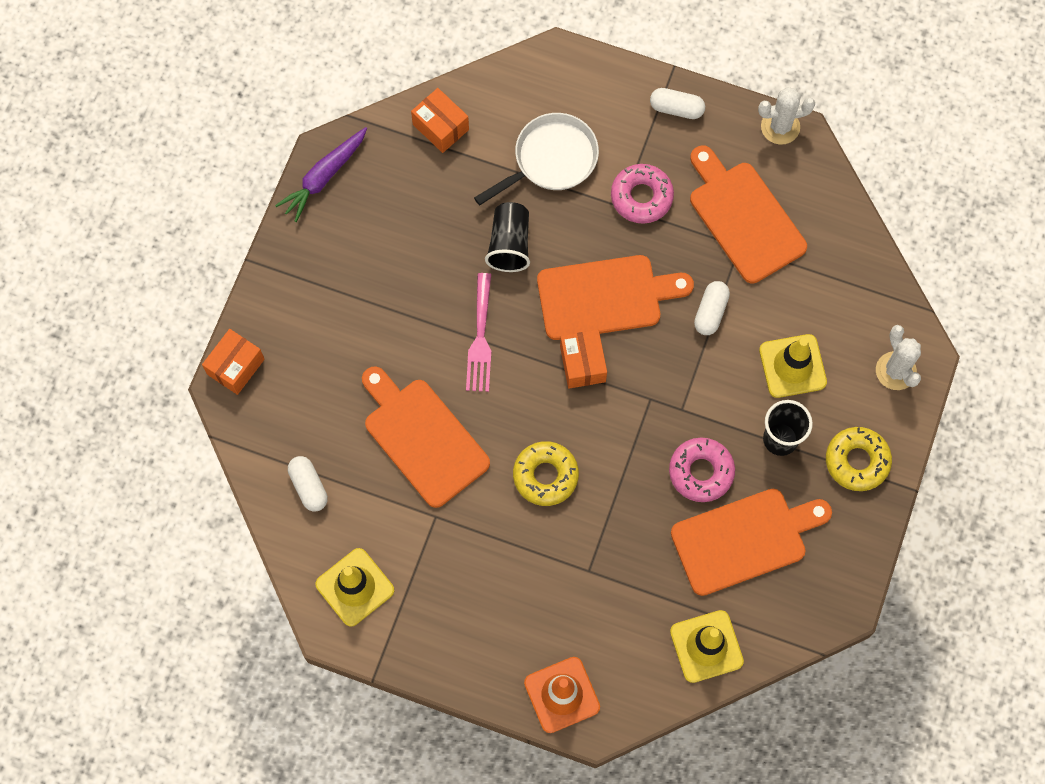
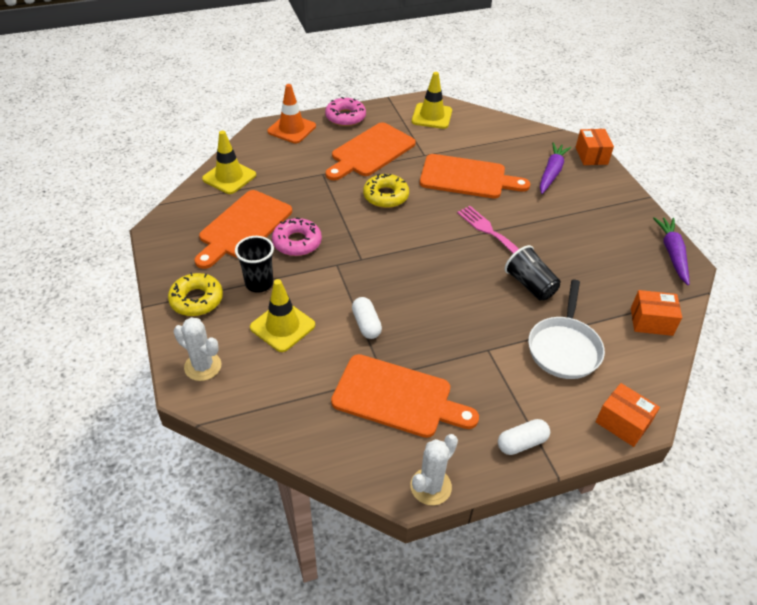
camera: 140 degrees right, 25 degrees down
(309, 486) = (497, 135): white capsule -> none
(316, 374) = (551, 173): none -> purple carrot
(582, 364) = (419, 253): orange box -> orange box (622, 423)
(605, 297) = (442, 293): orange cutting board -> orange cutting board (370, 152)
(641, 197) = (481, 364): pink donut -> pink donut (345, 117)

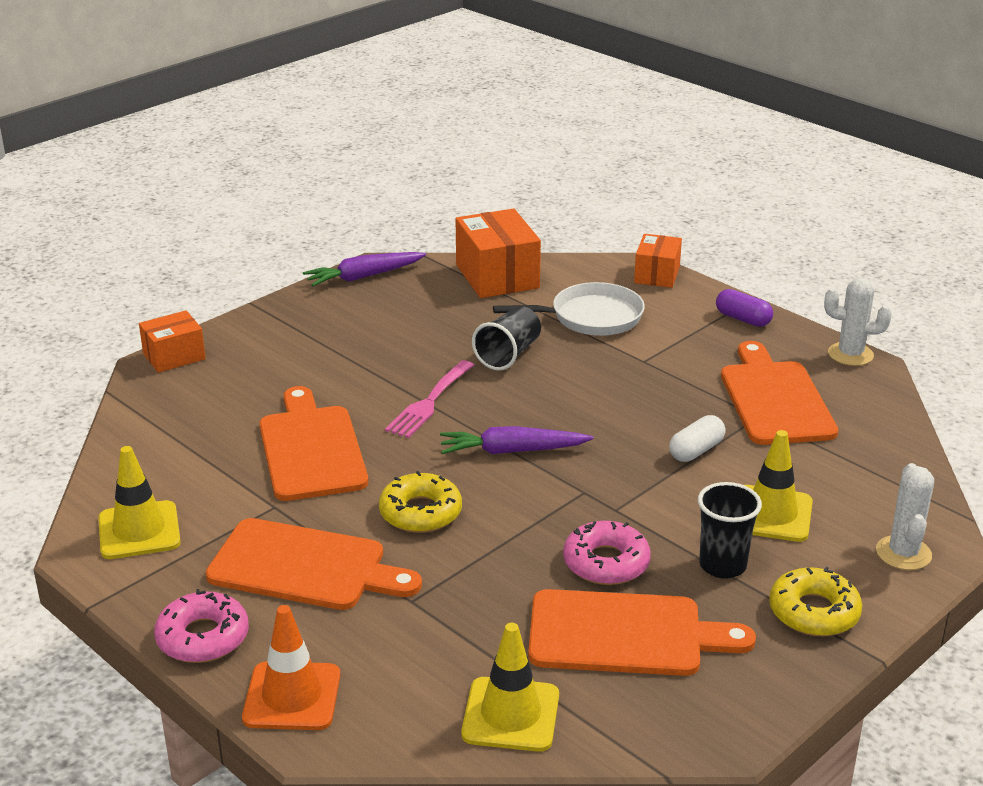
camera: 115 degrees left, 15 degrees down
(521, 443) = (743, 319): white capsule -> purple capsule
(551, 173) = (244, 380): purple carrot -> purple carrot (512, 451)
(651, 321) = (497, 276): orange box -> orange box, size x1.63

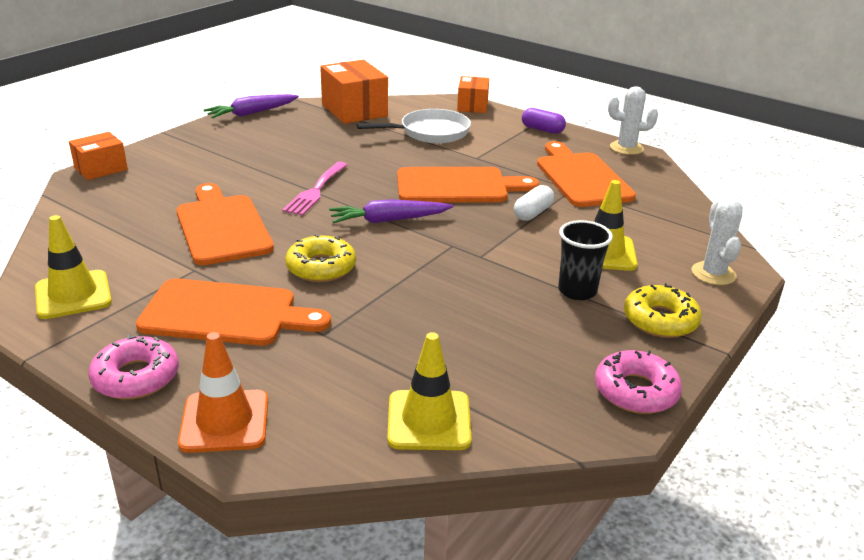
camera: 10 degrees left, 0 degrees up
(508, 354) = (373, 157): black cup -> none
(606, 563) = (483, 295): pink donut -> pink donut (636, 391)
(624, 634) = (512, 348): orange cutting board -> orange cutting board (457, 186)

